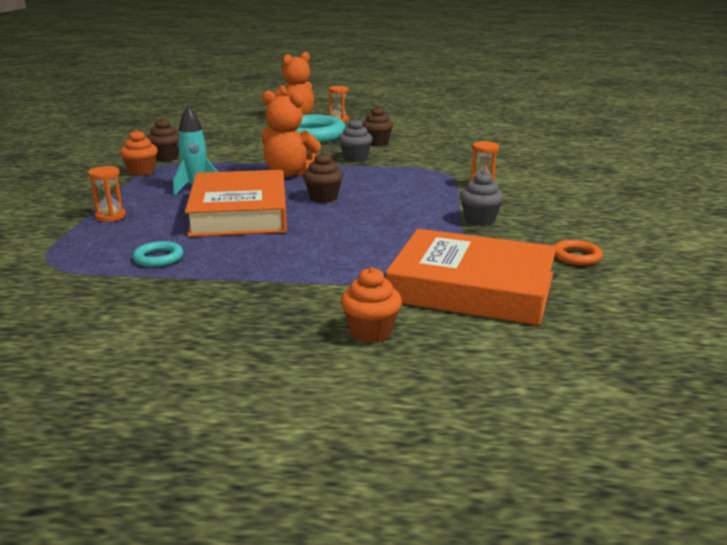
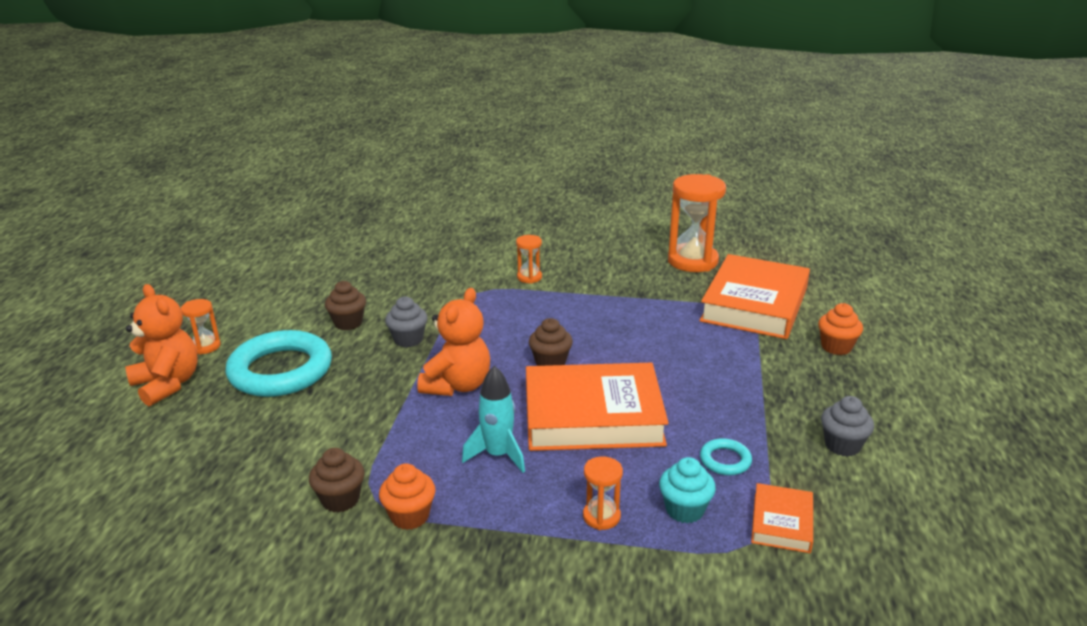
camera: 85 degrees left, 5 degrees up
(62, 276) = (781, 522): none -> orange book
(101, 241) = (684, 510): none -> turquoise cupcake
(479, 220) = (619, 288): grey cupcake -> grey cupcake (842, 445)
(576, 256) = (692, 261): orange ring -> orange hourglass

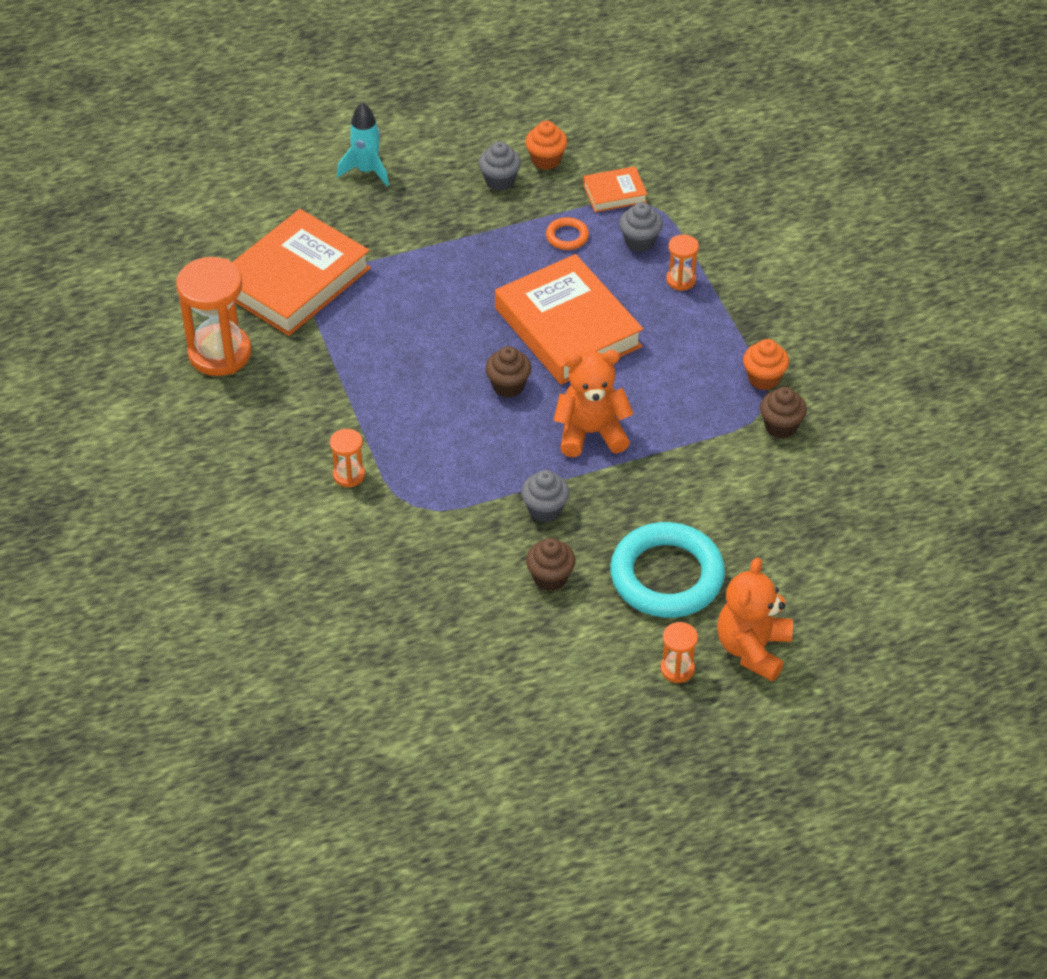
camera: 120 degrees left, 20 degrees up
(498, 455) = (661, 362): turquoise rocket -> turquoise rocket (367, 171)
(684, 510) = (640, 242): turquoise cupcake -> grey cupcake
(725, 460) = (567, 236): turquoise ring -> orange ring
(754, 304) = (295, 280): orange book -> orange book turned 45 degrees counterclockwise
(836, 347) = (345, 210): orange cupcake -> orange cupcake (546, 160)

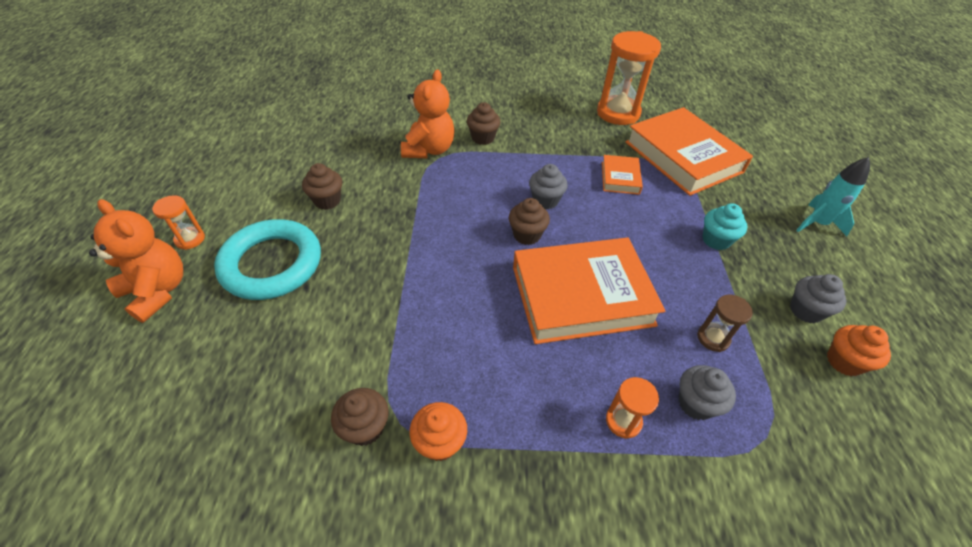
camera: 110 degrees right, 0 degrees up
(349, 475) = (483, 138): orange hourglass -> brown cupcake
(435, 242) = (716, 240): none -> turquoise cupcake
(545, 510) = (389, 217): grey cupcake -> grey cupcake (545, 200)
(567, 236) = (713, 338): orange ring -> brown hourglass
(591, 433) = (448, 269): orange teddy bear -> orange teddy bear (429, 150)
(615, 193) = (785, 409): orange book -> orange book (620, 178)

